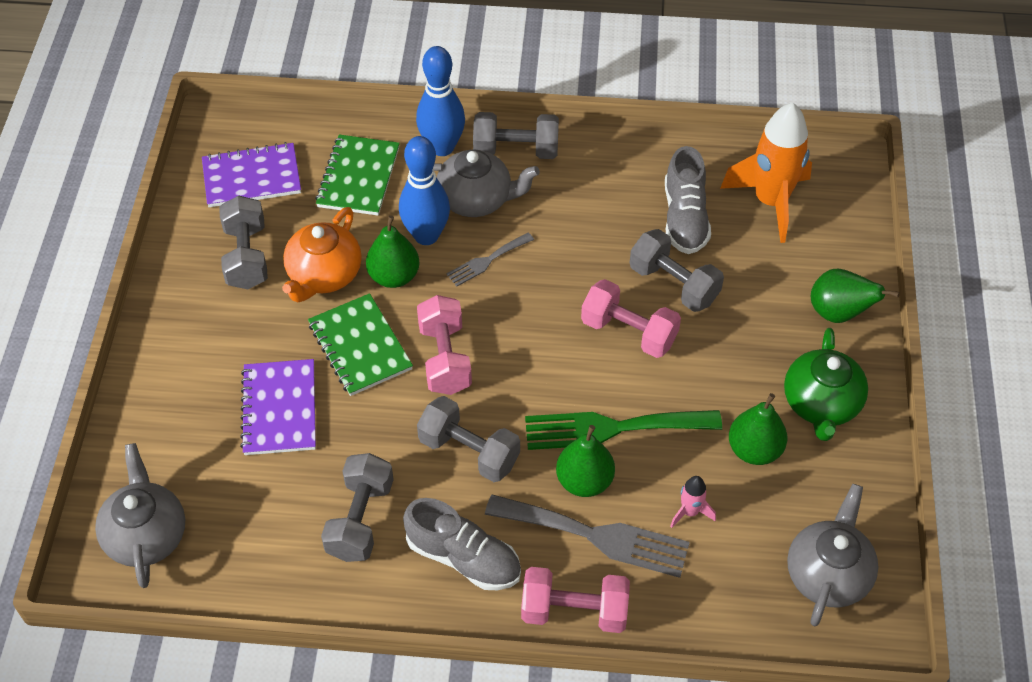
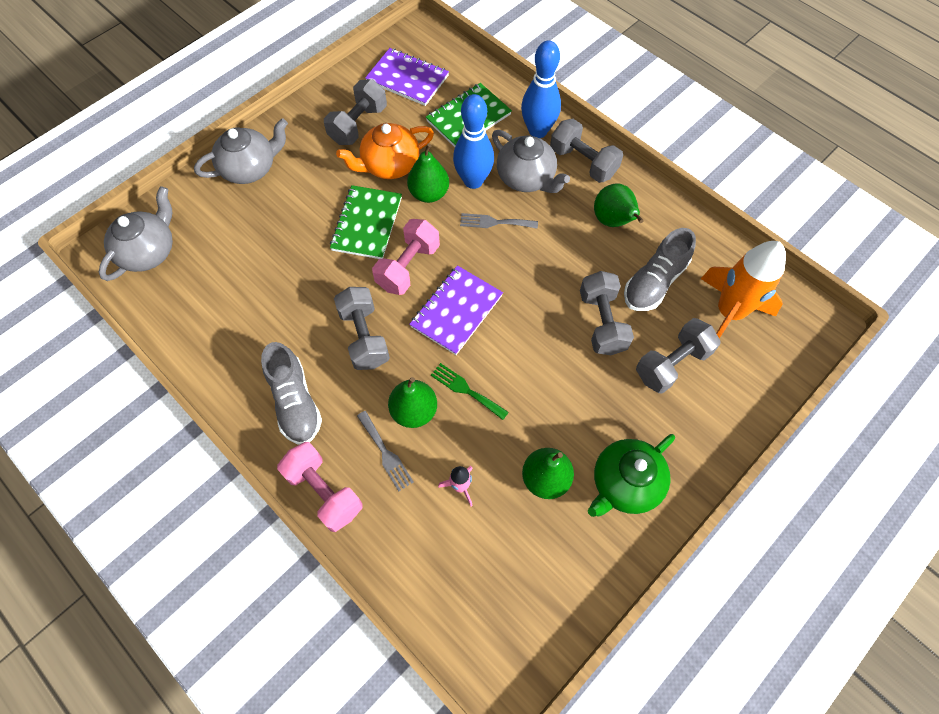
camera: 40 degrees right, 10 degrees up
(280, 409) = (286, 229): purple notebook -> purple notebook (456, 311)
(360, 519) = (263, 331): grey dumbbell -> grey dumbbell (672, 364)
(596, 536) = (385, 453): grey fork -> grey fork, size x0.54
(612, 428) = (466, 390): green fork -> green fork, size x0.54
(628, 332) = (539, 333): pink dumbbell -> none
(828, 574) = (510, 609): grey teapot -> grey teapot (250, 168)
(838, 313) = (703, 428): green pear -> green pear (613, 221)

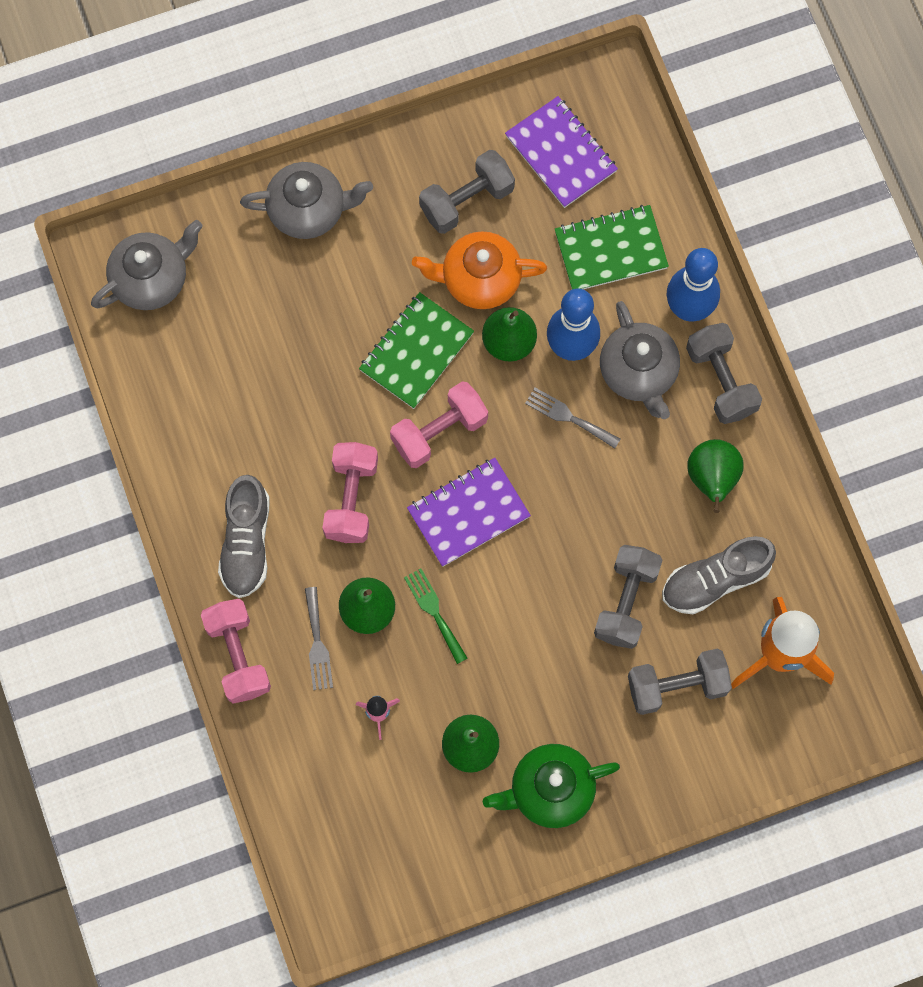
camera: 25 degrees right, 10 degrees up
(364, 337) = (351, 499): grey dumbbell -> pink dumbbell

